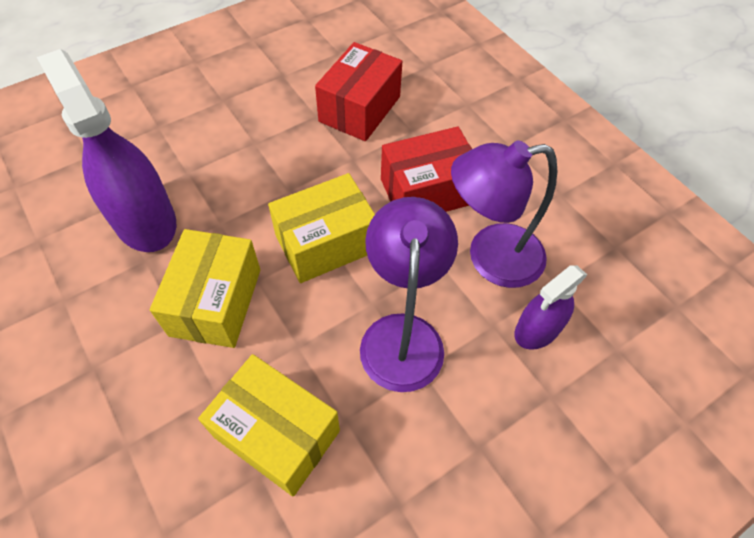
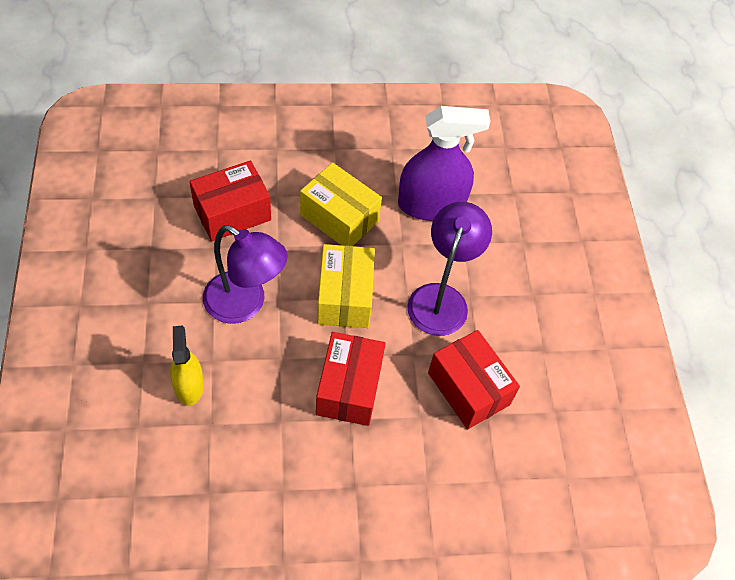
camera: 115 degrees right, 0 degrees up
(277, 434) = (232, 213): yellow box -> red box
(490, 258) = (262, 394): purple lamp -> purple lamp (441, 298)
(537, 330) = (189, 386): purple spray bottle -> yellow spray bottle

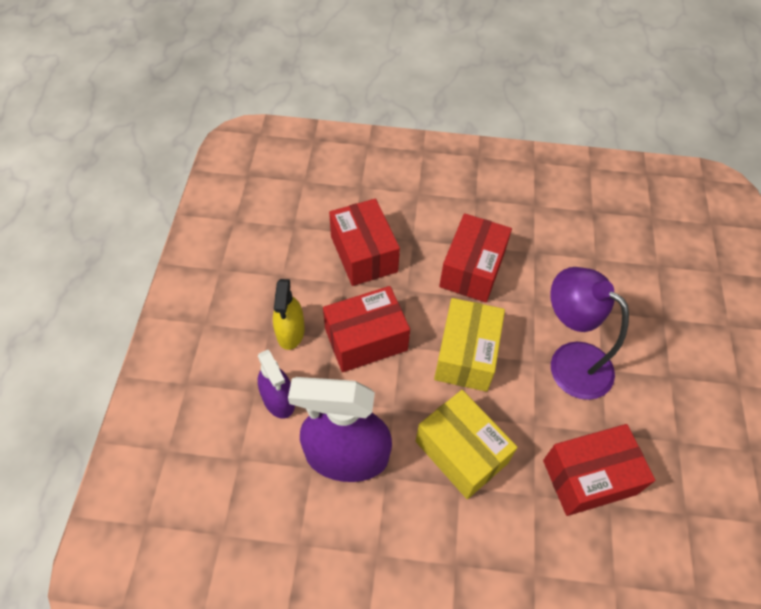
camera: 165 degrees left, 0 degrees up
(189, 386) = (618, 292): yellow spray bottle -> yellow spray bottle (290, 331)
(441, 298) = (366, 339): purple lamp -> red box
(501, 238) = (278, 399): none -> purple spray bottle

